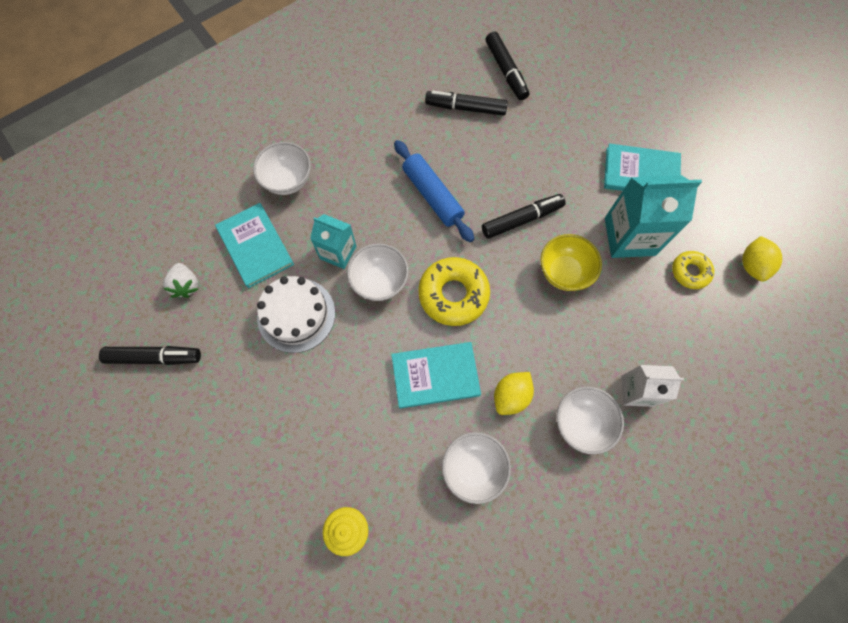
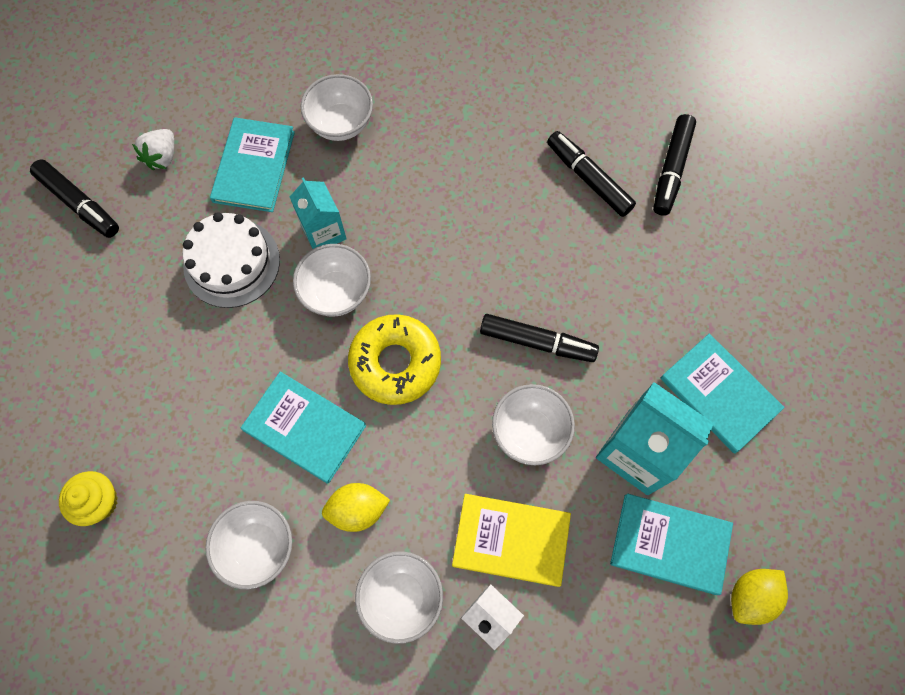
camera: 40 degrees right, 0 degrees up
(432, 195) = (467, 246): blue rolling pin -> none
(564, 272) = (530, 432): yellow bowl -> white bowl
(609, 340) = (511, 540): none -> yellow book
(690, 272) = (670, 544): yellow donut -> turquoise book

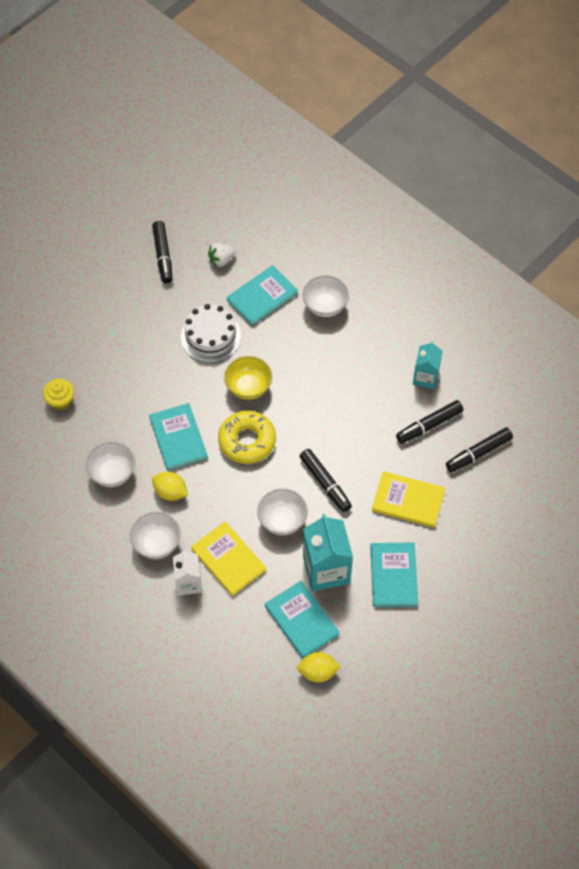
camera: 40 degrees right, 10 degrees down
(323, 232) = (268, 354): turquoise carton -> turquoise carton (425, 377)
(336, 292) = (248, 387): white bowl -> yellow bowl
(588, 178) = (429, 425): black marker -> black marker turned 120 degrees counterclockwise
(649, 287) = (408, 501): none -> yellow book

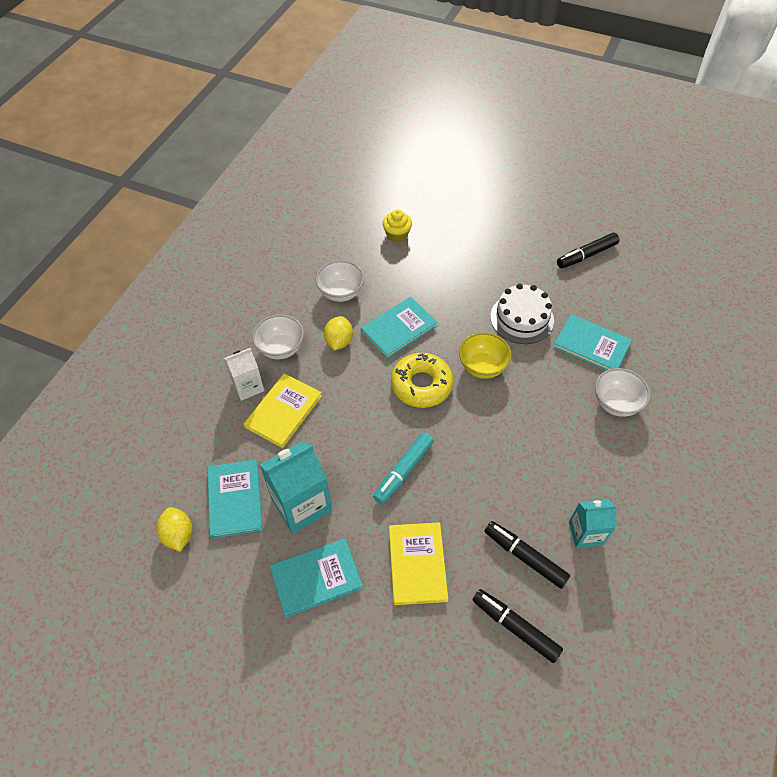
camera: 70 degrees right, 5 degrees down
(221, 260) = (611, 300): white strawberry -> none
(282, 520) = (344, 444): white bowl -> none
(301, 620) = (235, 499): turquoise book -> turquoise book turned 45 degrees counterclockwise
(325, 483) = (403, 471): black marker -> turquoise marker

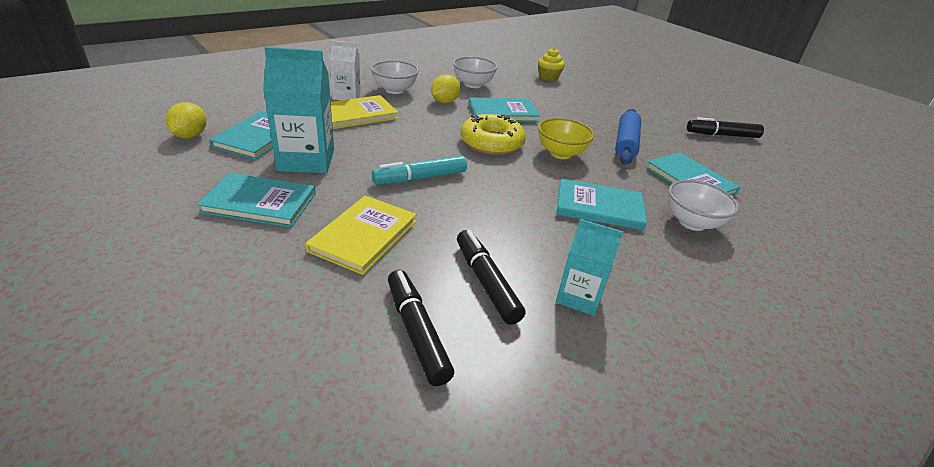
camera: 25 degrees right, 20 degrees down
(522, 318) = (625, 144): white cake -> blue rolling pin
(548, 424) = (599, 207): none -> turquoise book

